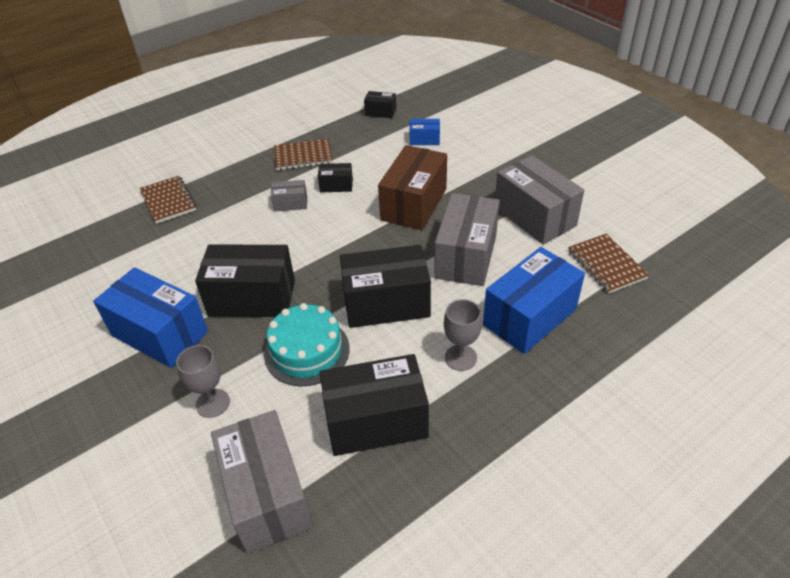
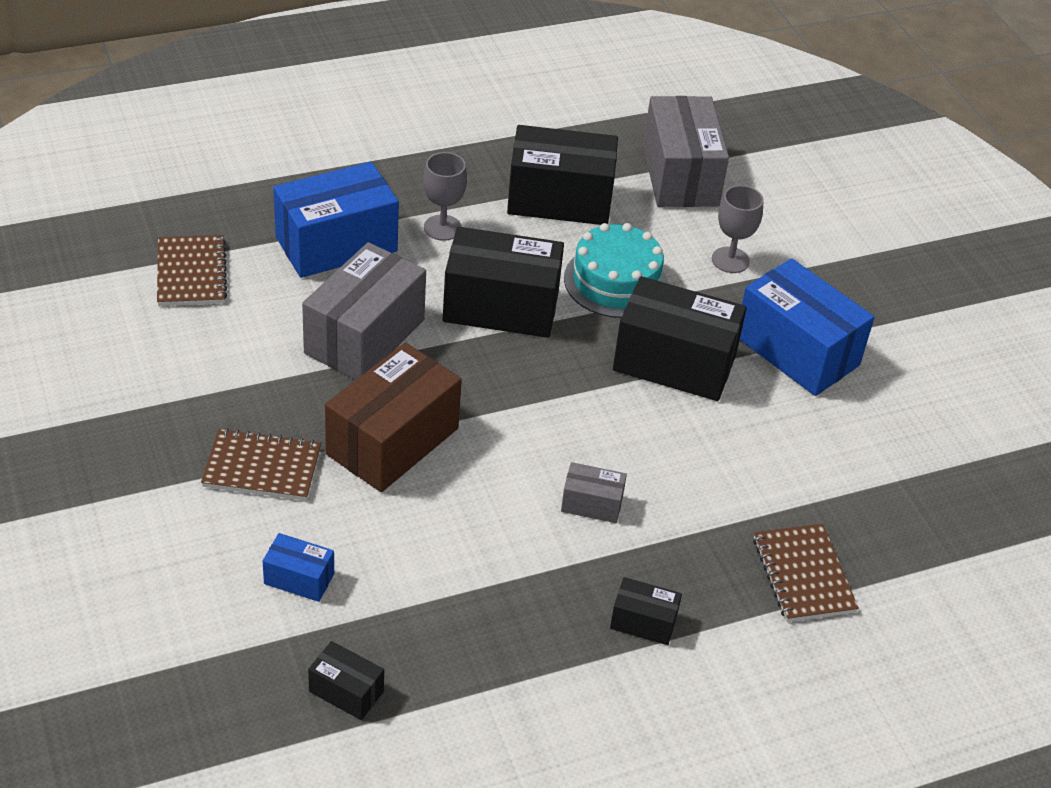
camera: 170 degrees left, 0 degrees up
(303, 156) = (545, 610): brown notebook -> brown notebook (262, 468)
(336, 185) = (504, 518): black box -> black box (643, 622)
(534, 216) = (226, 365): grey box -> none

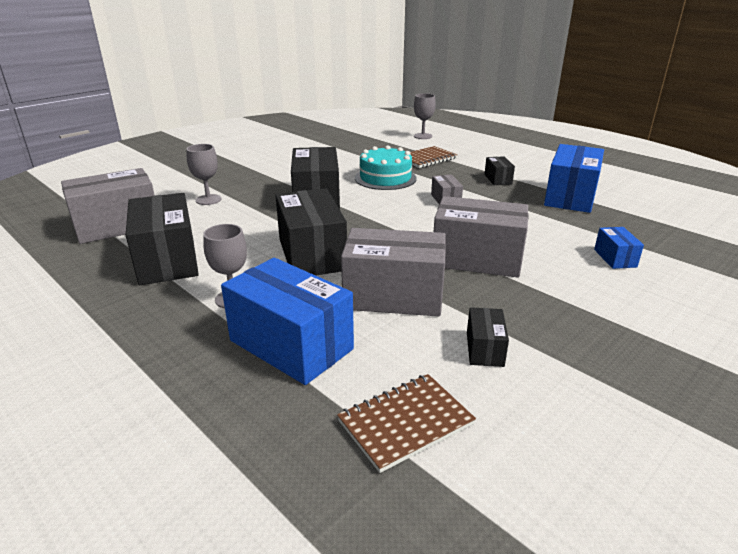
camera: 110 degrees left, 15 degrees down
(262, 468) = (563, 297): brown notebook -> none
(346, 692) = (648, 227): black box -> black box (484, 349)
(392, 441) = (476, 259): brown box -> grey box
(616, 281) = (254, 225): turquoise cake -> turquoise cake (385, 178)
(796, 351) = (279, 176): blue box -> blue box (570, 197)
(964, 642) = (423, 136): none -> grey goblet

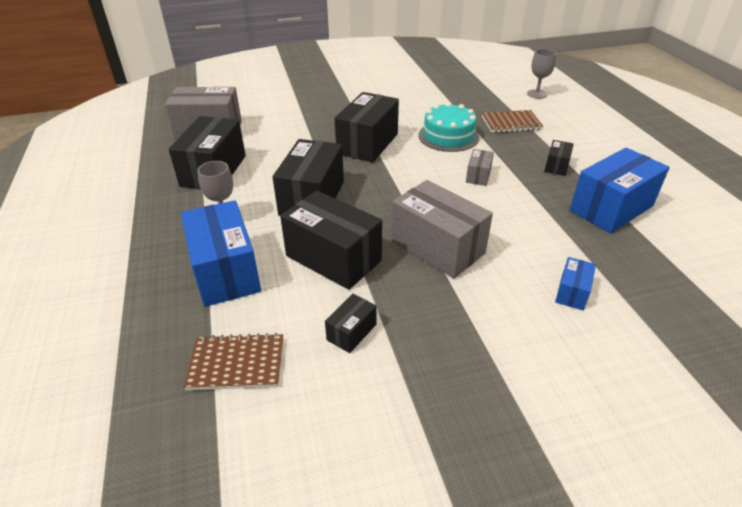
camera: 30 degrees right, 10 degrees up
(208, 200) = (287, 122): grey goblet -> none
(393, 296) = (333, 258): grey box -> black box

